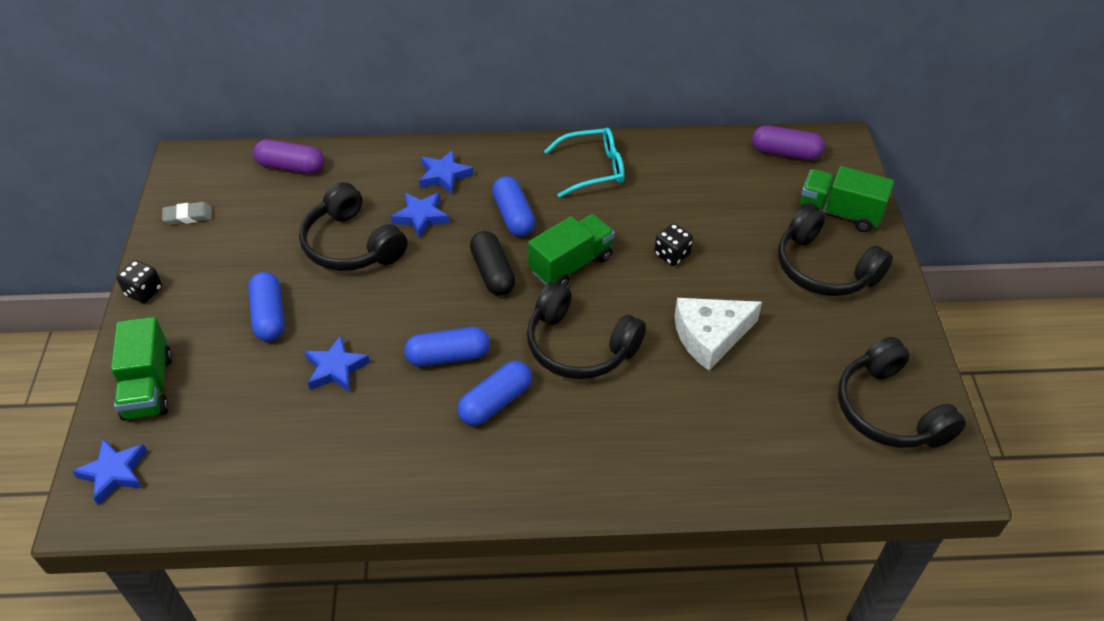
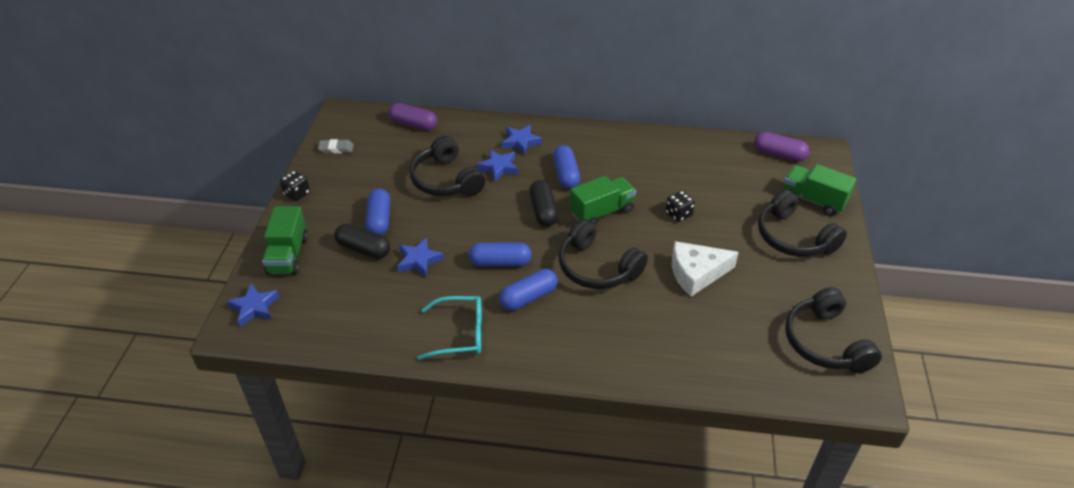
camera: 10 degrees right, 5 degrees down
(255, 362) = (363, 249): none -> black capsule
(593, 169) = (630, 149): turquoise glasses -> turquoise glasses (460, 334)

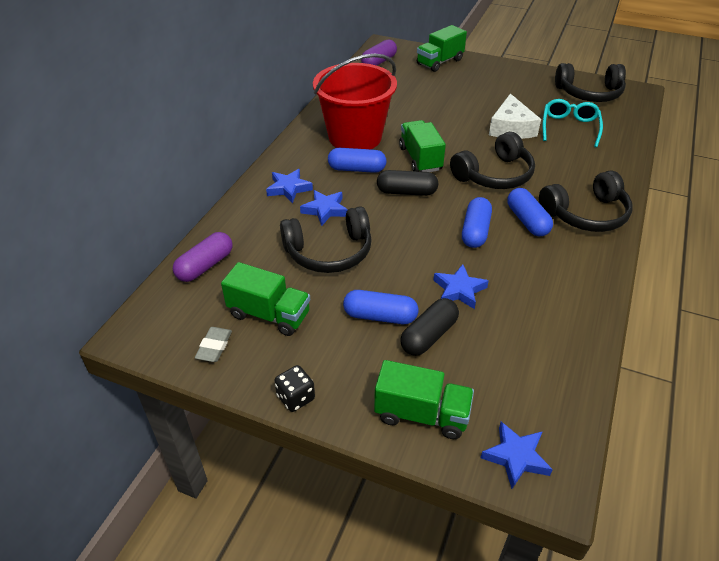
camera: 75 degrees left, 0 degrees up
(370, 165) = (269, 314): none -> green truck
(460, 334) = (572, 273): turquoise glasses -> turquoise glasses (569, 127)
(618, 164) = (355, 137): none -> red bucket
(678, 214) = (436, 121): black dice -> none
(793, 237) = (479, 79): black headphones -> black headphones (586, 214)

